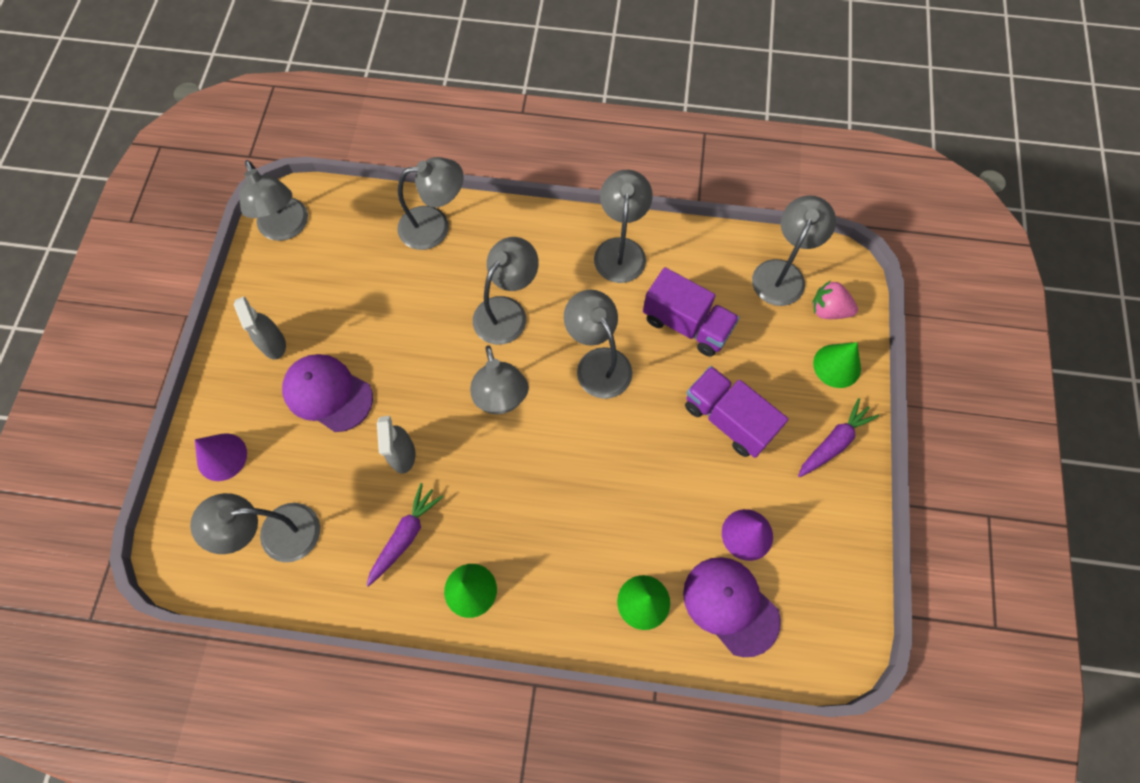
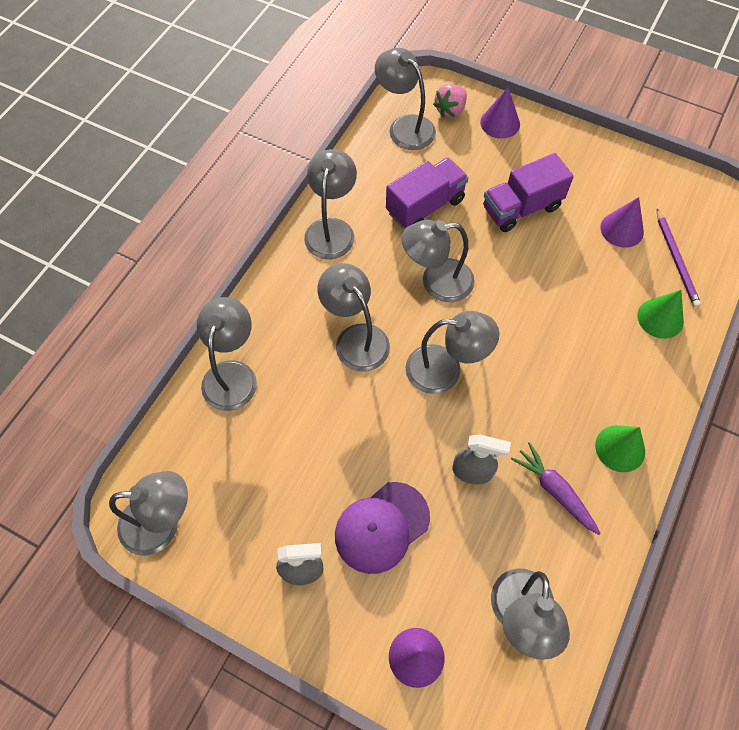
camera: 70 degrees left, 5 degrees down
(620, 250) = (331, 229): grey lamp -> grey lamp turned 75 degrees clockwise
(730, 605) = (676, 260): purple cap -> purple pencil
(833, 442) = (563, 148): purple carrot -> none
(837, 365) = (500, 123): green cone -> purple cone

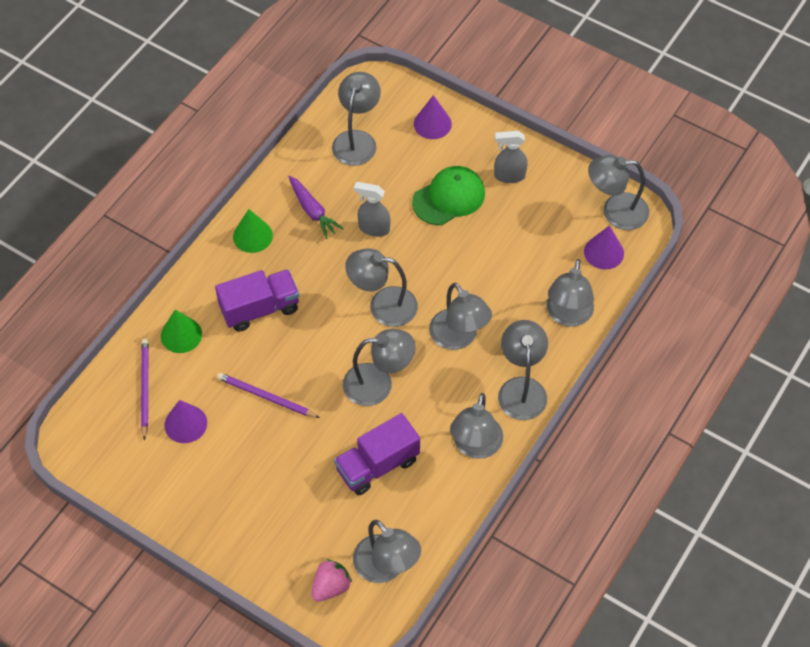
camera: 175 degrees left, 5 degrees down
(285, 289) = (521, 388): none -> grey lamp
(381, 527) = (449, 198): purple cap -> green cap
(500, 123) = (278, 564): purple cone -> purple cone (604, 252)
(521, 208) = (279, 455): purple truck -> purple truck (260, 309)
(550, 261) = (266, 397): none -> purple pencil

